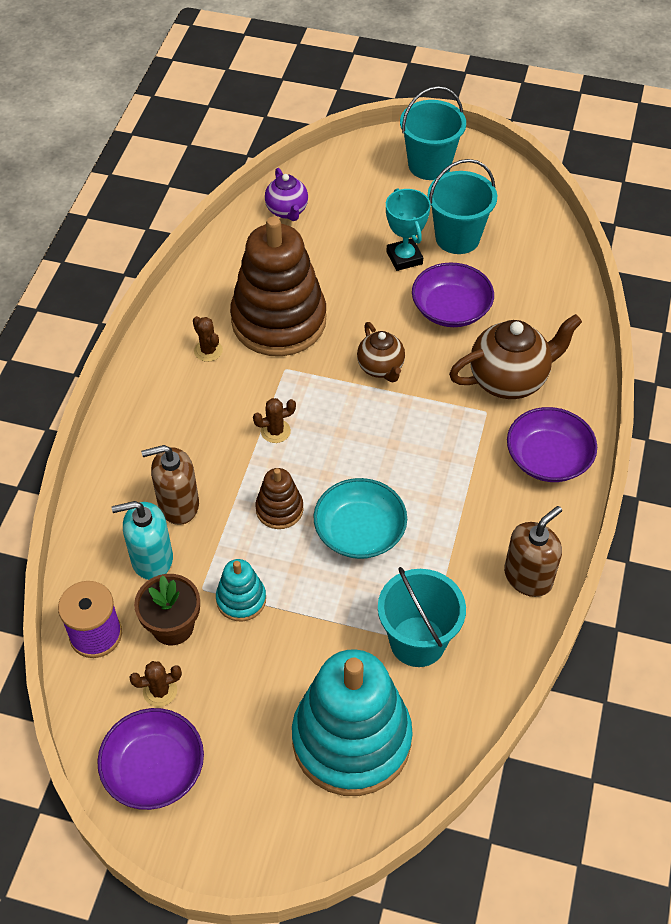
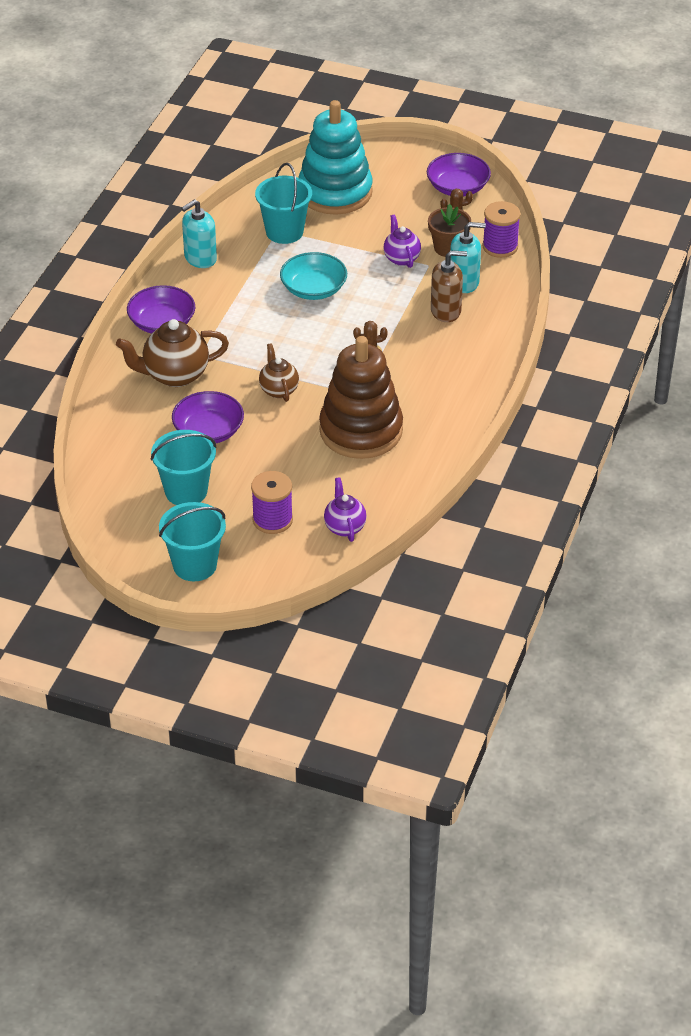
camera: 175 degrees left, 10 degrees down
(208, 351) = (423, 411): brown cactus -> none
(241, 599) = (401, 258): turquoise stacking toy -> purple teapot
(279, 509) = (371, 304): brown stacking toy -> none
(361, 213) = (272, 520): none -> purple spool
(404, 258) = (240, 476): turquoise trophy -> none
(528, 577) = (200, 258): brown soap dispenser -> turquoise soap dispenser

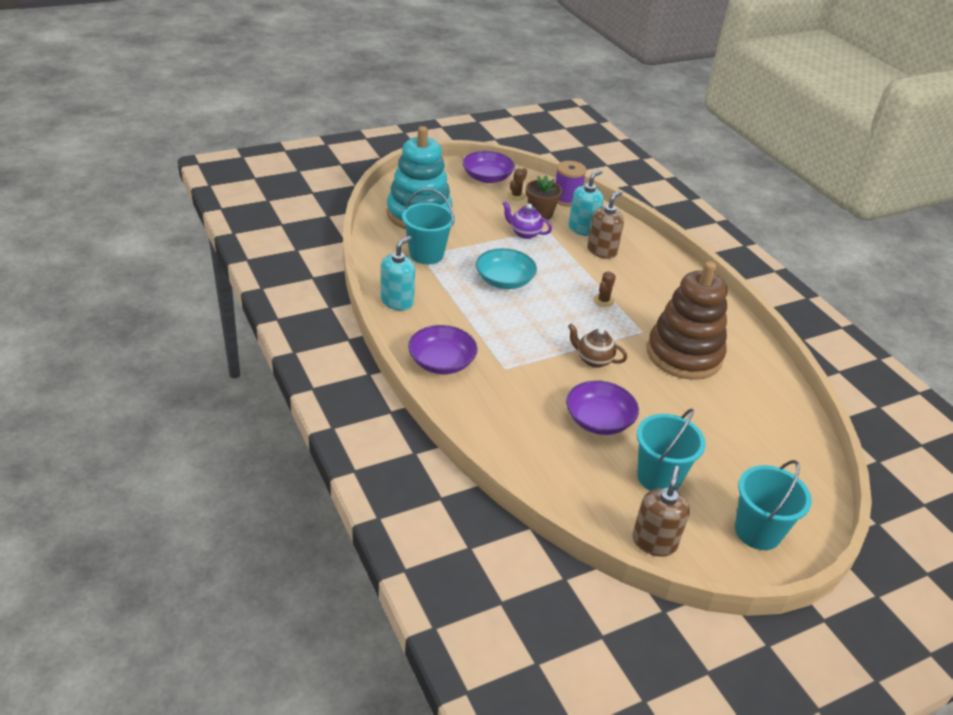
camera: 50 degrees left, 5 degrees down
(115, 522) = (654, 542): none -> brown soap dispenser
(175, 375) = (511, 395): brown teapot -> none
(200, 258) = (397, 301): turquoise soap dispenser -> turquoise soap dispenser turned 150 degrees counterclockwise
(272, 520) = (742, 456): purple spool -> none
(344, 527) = (786, 427): purple teapot -> none

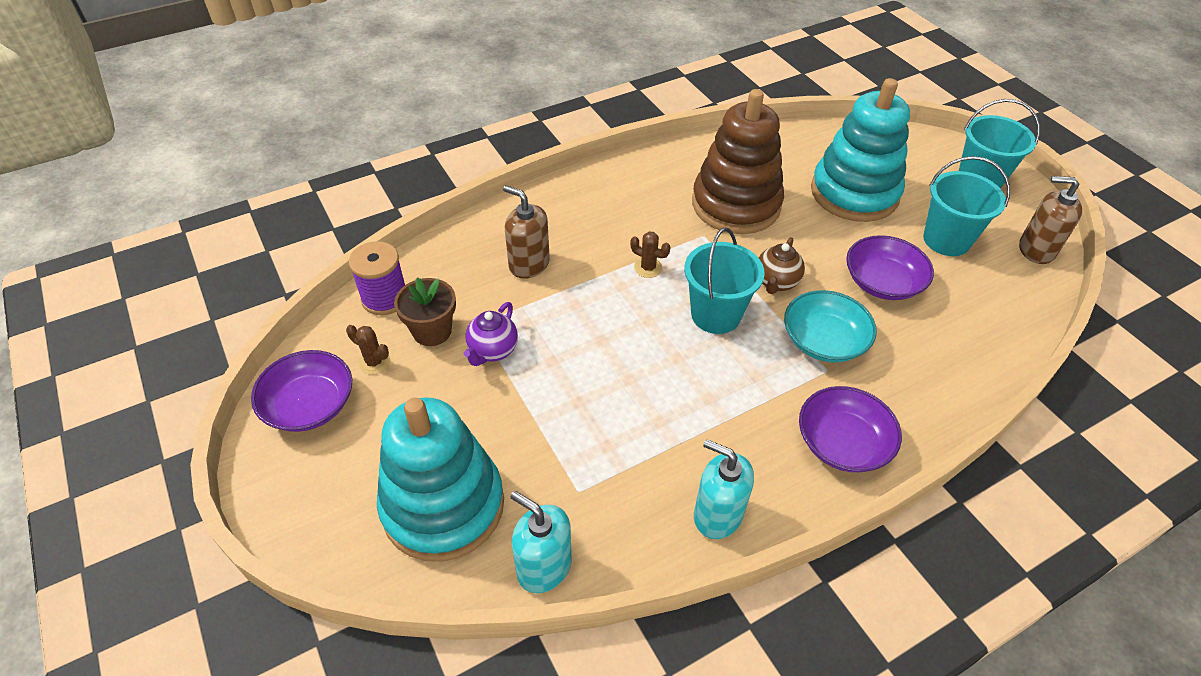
camera: 90 degrees left, 10 degrees up
(426, 254) = (573, 483): turquoise bucket -> turquoise bucket (715, 315)
(504, 280) = (626, 374): turquoise bowl -> turquoise bowl (824, 340)
(582, 229) = (472, 282): turquoise soap dispenser -> turquoise soap dispenser (544, 567)
(715, 431) = (854, 193): none -> turquoise stacking toy

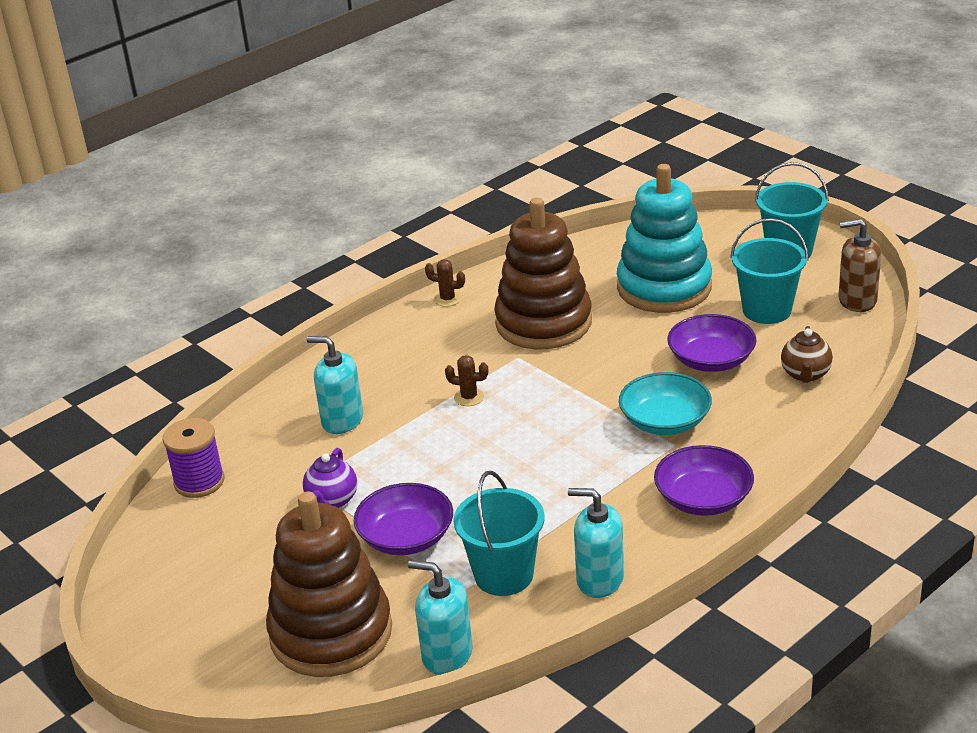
camera: 10 degrees left, 15 degrees down
(310, 405) = (159, 586): purple bowl -> purple bowl (406, 537)
(374, 362) = (212, 537): brown cactus -> brown cactus (447, 299)
(432, 331) = (262, 498): brown flower pot -> none
(443, 505) = (331, 633): turquoise stacking toy -> brown stacking toy
(529, 264) = (342, 420): brown soap dispenser -> turquoise soap dispenser
(715, 315) = (551, 423): turquoise bucket -> turquoise bucket (503, 575)
(776, 282) = (604, 383): brown teapot -> brown teapot (805, 375)

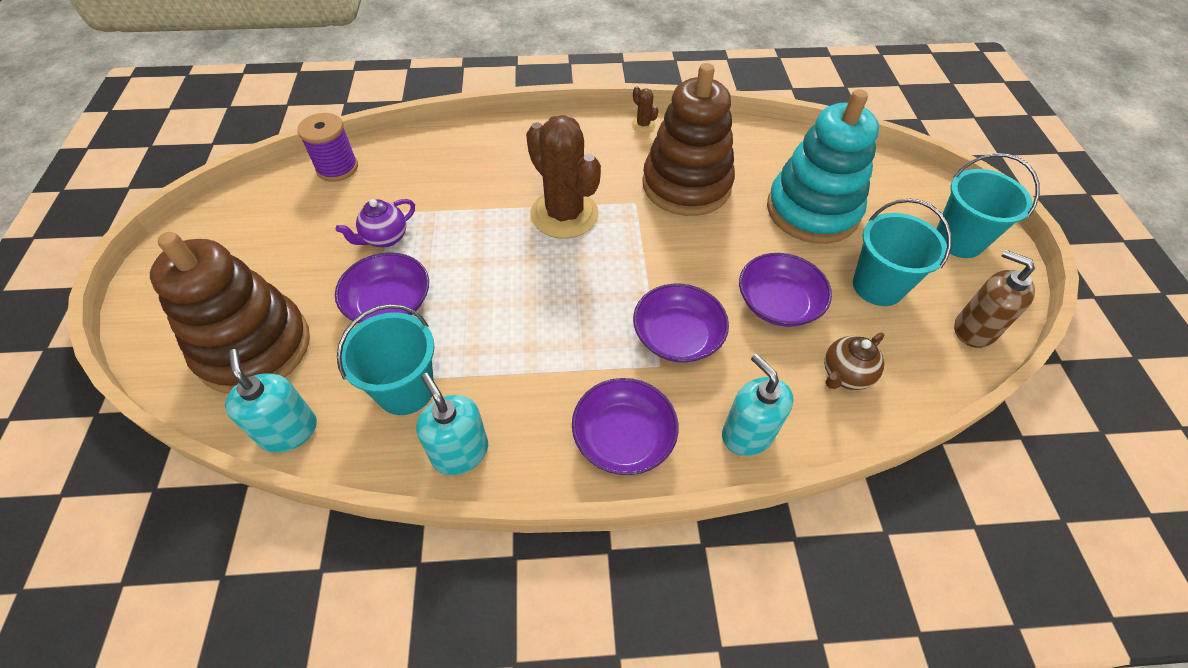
camera: 35 degrees right, 20 degrees up
(342, 420) = (467, 178): turquoise soap dispenser -> turquoise soap dispenser (747, 434)
(469, 397) = (564, 214): brown cactus -> brown cactus, size x2.48
(665, 421) = (677, 336): turquoise bowl -> purple bowl

